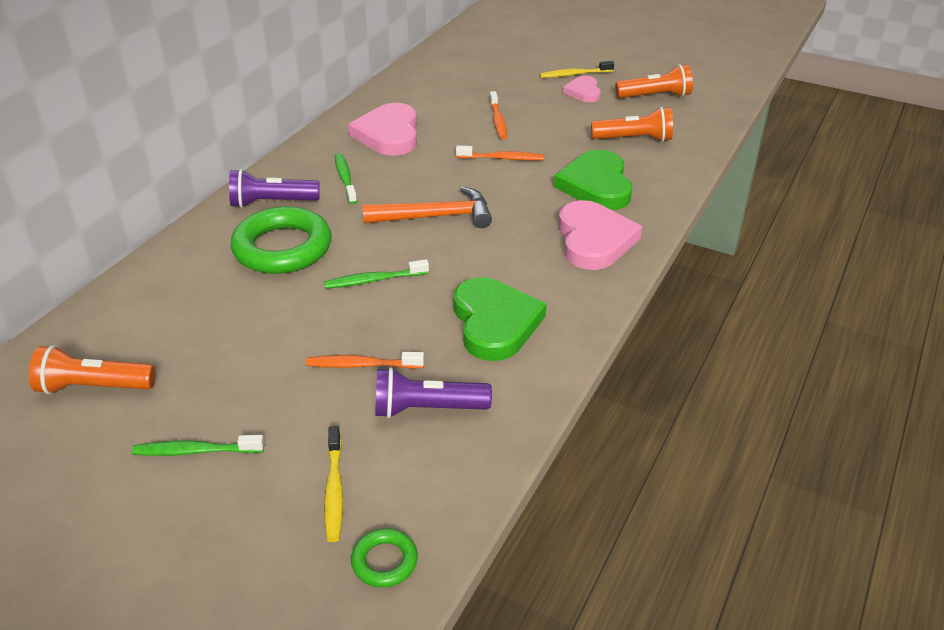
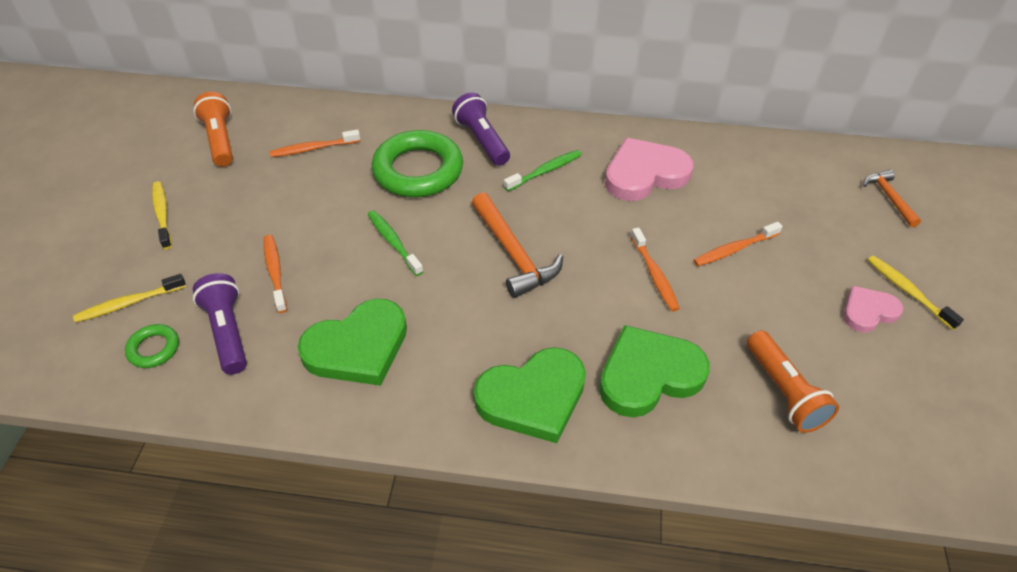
camera: 70 degrees right, 10 degrees up
(183, 312) = (314, 148): none -> orange toothbrush
(196, 451) = (162, 215): green toothbrush -> yellow toothbrush
(384, 561) = (57, 357): green ring -> green ring (154, 349)
(489, 53) = (889, 198): none -> orange hammer
(594, 240) = (533, 397): pink heart -> green heart
(655, 96) = (922, 394): orange flashlight -> none

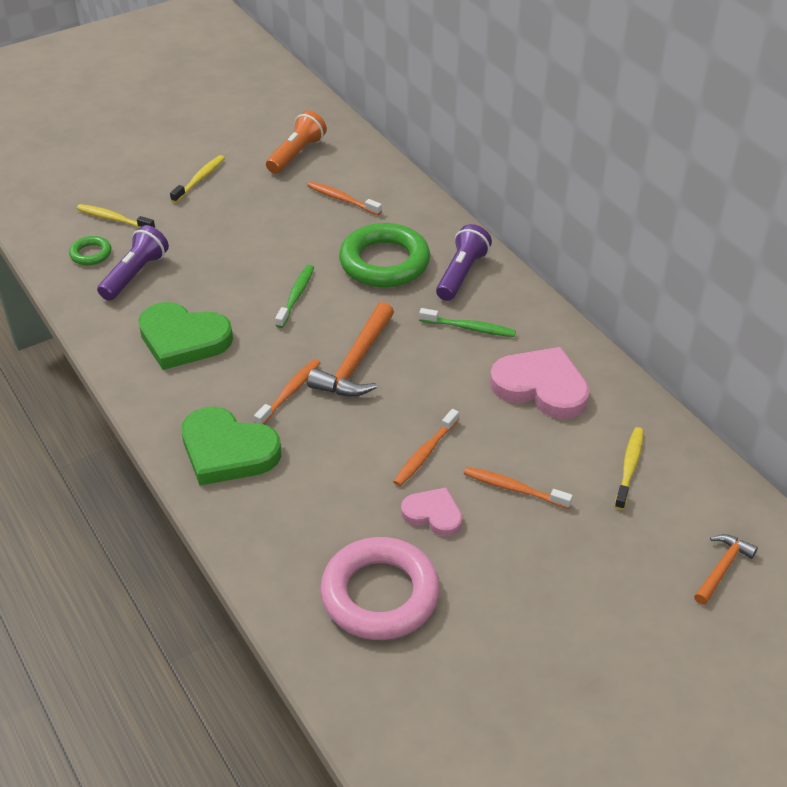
camera: 50 degrees right, 5 degrees down
(275, 272) = (206, 261): orange toothbrush -> orange toothbrush (289, 393)
(648, 375) = (313, 503): green heart -> none
(784, 392) = (380, 594): orange flashlight -> pink ring
(868, 311) = (538, 614): pink heart -> pink heart (433, 514)
(908, 292) = (598, 634): yellow toothbrush -> yellow toothbrush (629, 468)

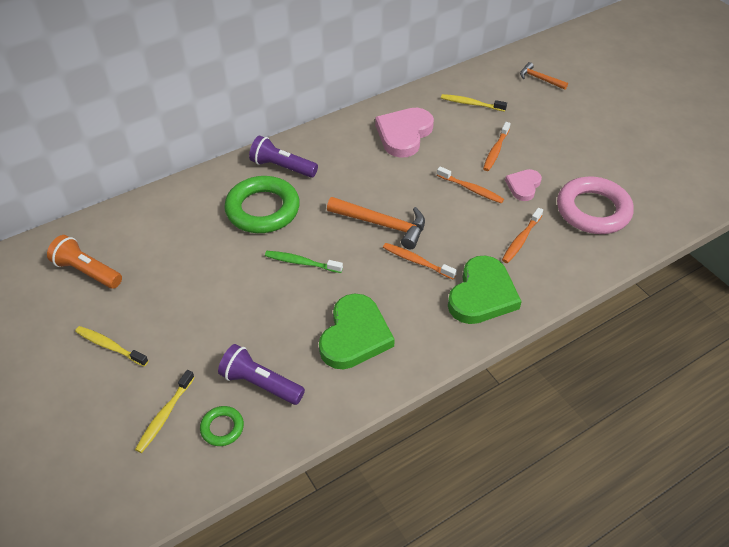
camera: 90 degrees left, 5 degrees up
(342, 199) = (170, 237): orange toothbrush -> orange toothbrush (521, 239)
(469, 328) = (344, 165): green toothbrush -> none

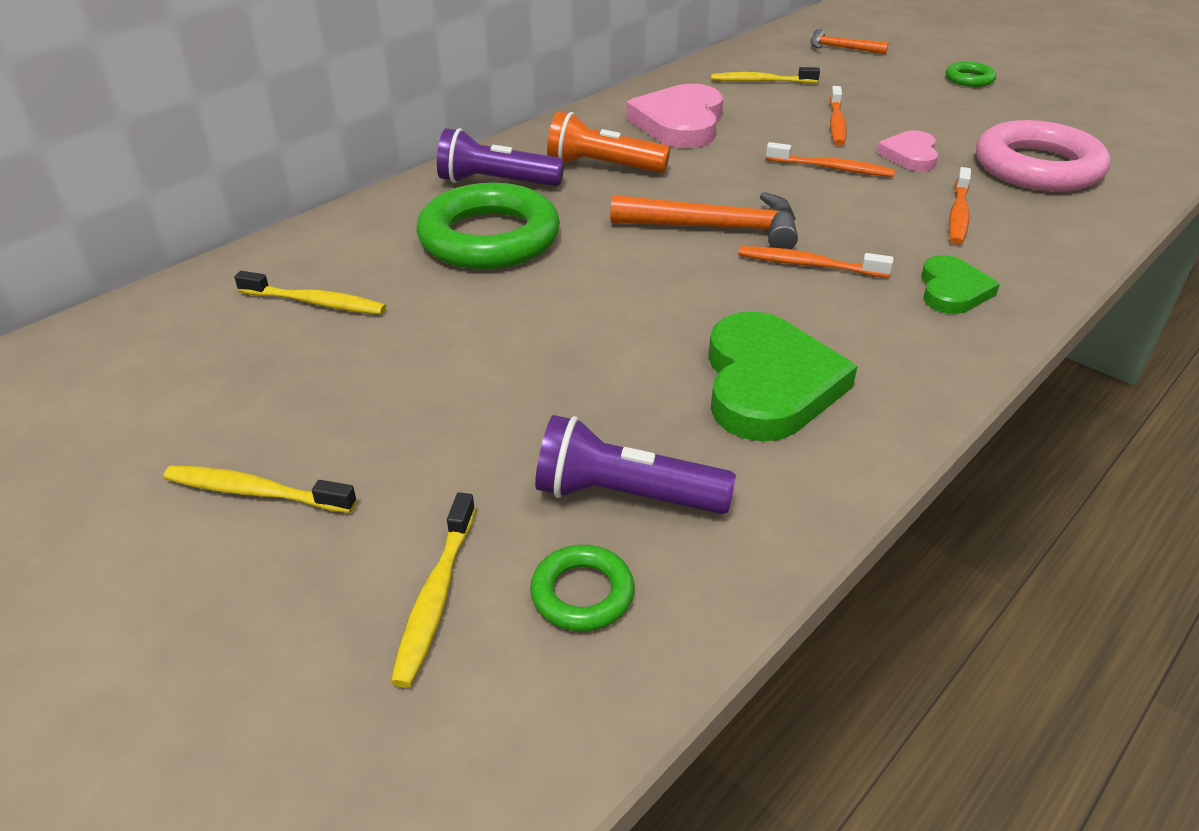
camera: 15 degrees left, 10 degrees down
(87, 271) = (162, 376): orange flashlight -> orange flashlight (602, 166)
(165, 238) = (315, 302): none -> yellow toothbrush
(302, 263) = (602, 297): green toothbrush -> none
(482, 294) = (952, 290): green heart -> green heart, size x0.57
(604, 123) = (969, 79): none -> green ring

